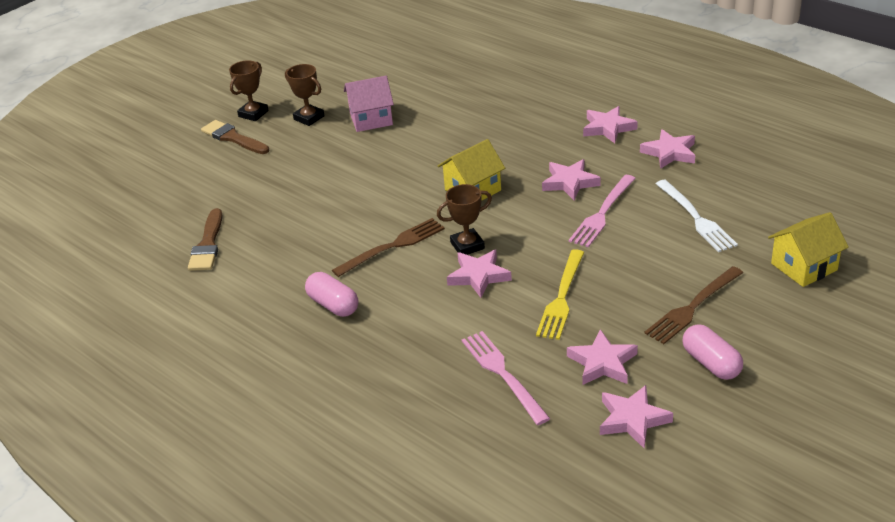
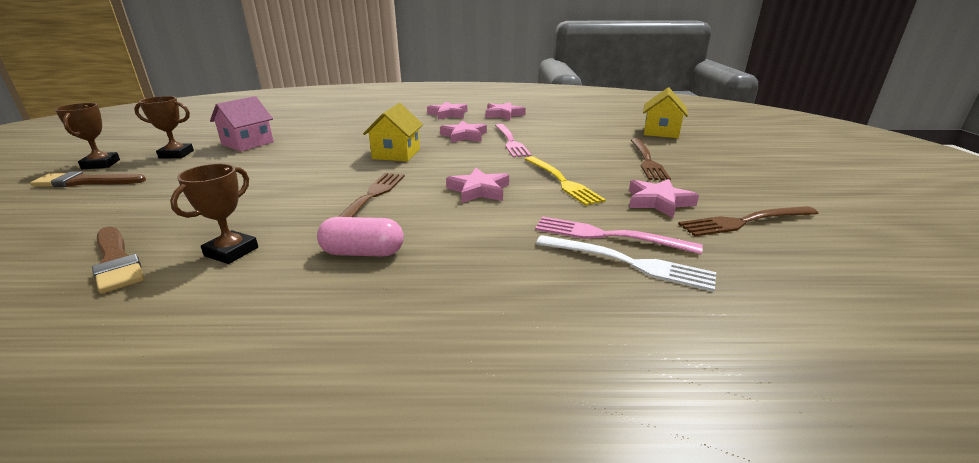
camera: 45 degrees left, 10 degrees down
(467, 245) = (440, 179): brown trophy -> brown trophy (231, 252)
(632, 419) = (743, 222): pink star -> brown fork
(697, 218) = (569, 130): white fork -> white fork (630, 263)
(711, 363) = (713, 178): pink capsule -> none

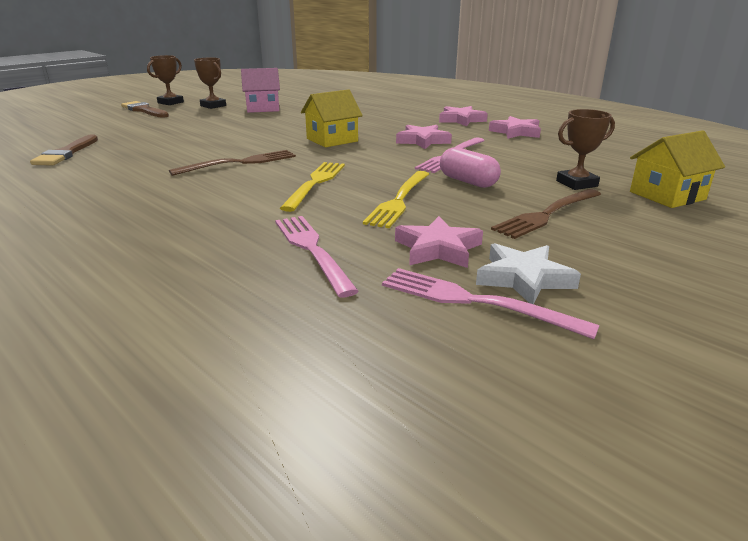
camera: 45 degrees right, 0 degrees up
(231, 252) = (109, 166): brown trophy -> brown trophy (576, 183)
(363, 253) = (153, 192): pink capsule -> pink capsule (467, 181)
(479, 190) = (315, 183): pink star -> yellow fork
(630, 263) = (270, 273): white fork -> none
(727, 199) = (524, 278): none -> white star
(743, 222) = (472, 301): brown fork -> pink fork

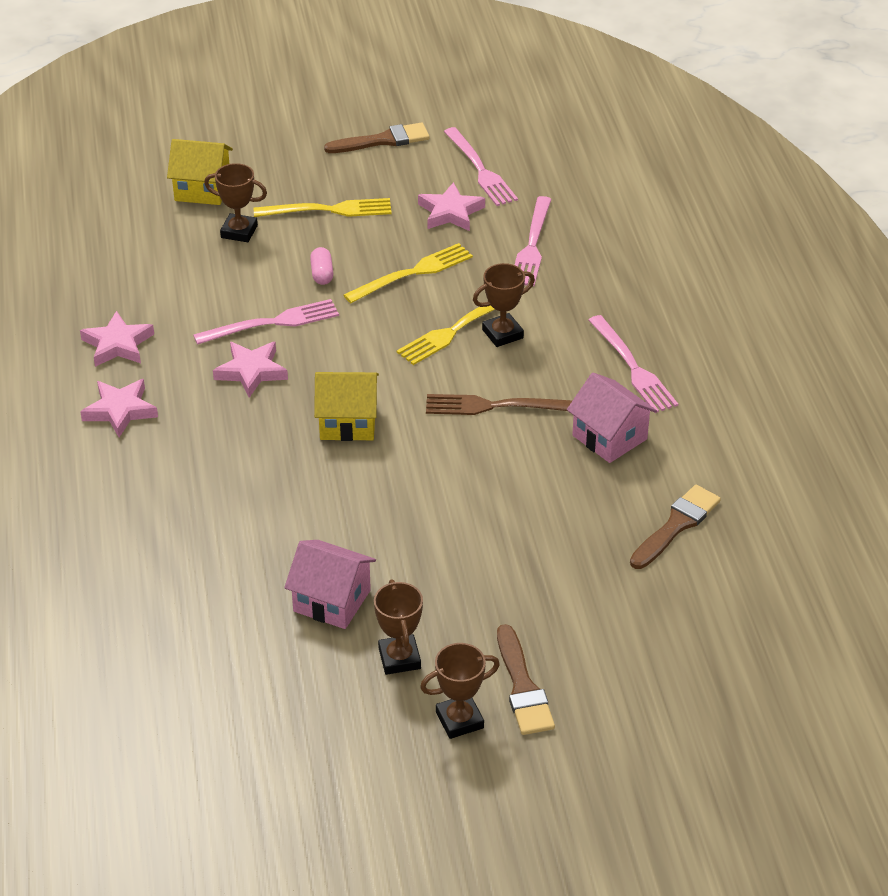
camera: 145 degrees left, 15 degrees up
(131, 201) = (634, 368): none -> pink fork
(135, 170) = (609, 437): none -> pink house
(272, 191) = (502, 334): none -> brown trophy
(467, 181) = (322, 274): pink capsule -> pink capsule, size x0.66
(524, 278) = (432, 171): white star -> none
(546, 215) = (330, 210): brown fork -> yellow fork
(639, 289) = (383, 140): none -> brown brush

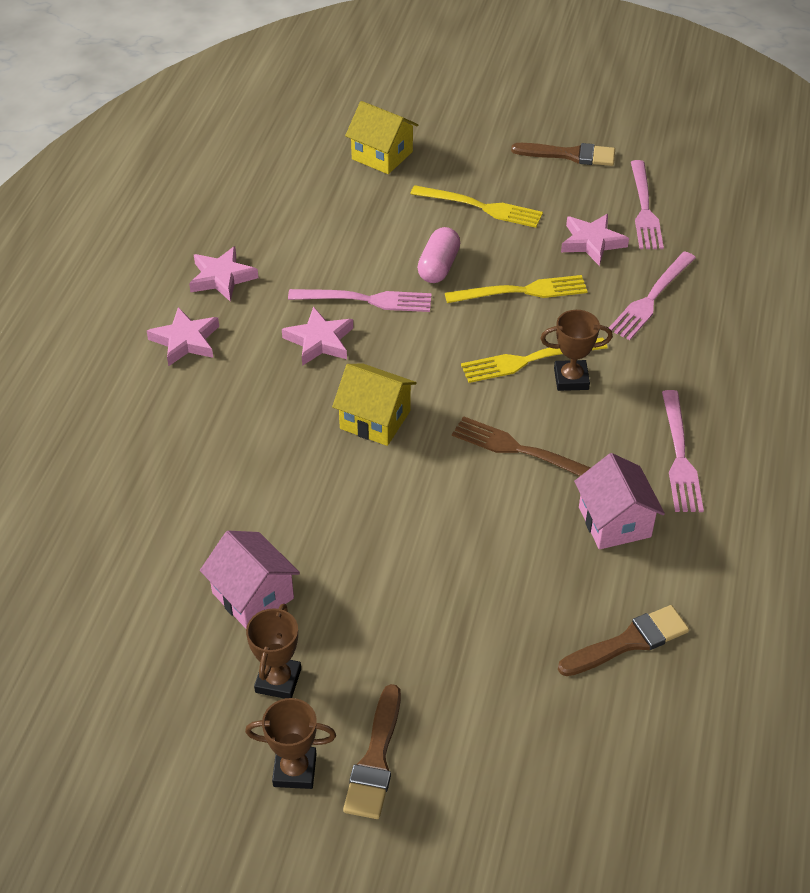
camera: 25 degrees right, 5 degrees up
(239, 231) = (390, 204): brown trophy -> none
(322, 274) = (438, 266): pink capsule -> pink capsule, size x1.50

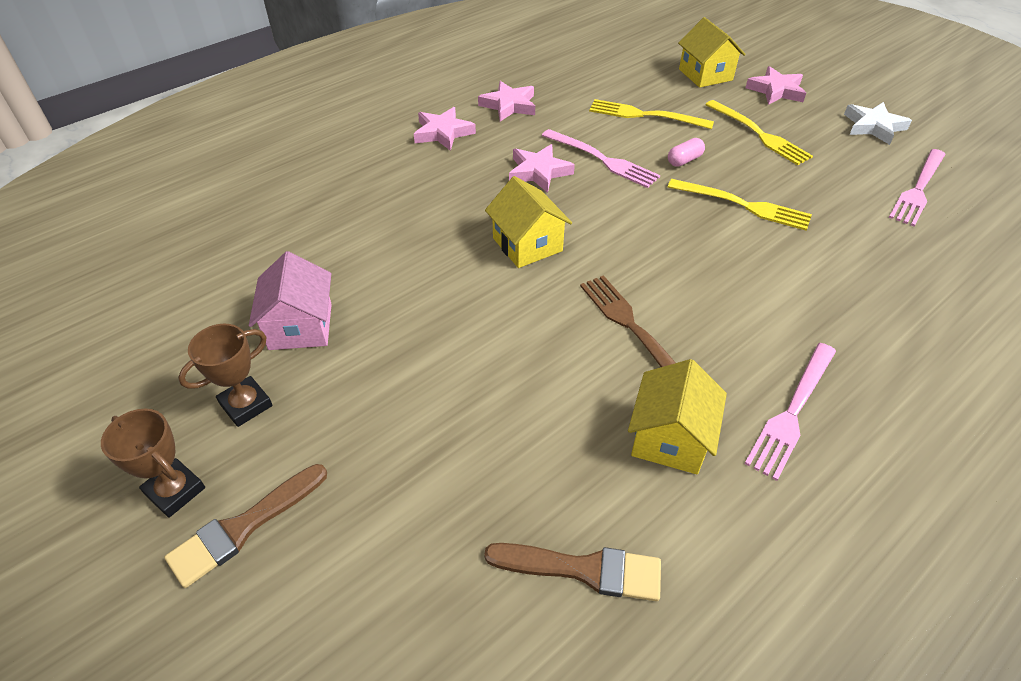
camera: 35 degrees right, 0 degrees up
(438, 266) = (684, 160): pink capsule -> pink capsule, size x0.66
(527, 361) = (702, 259): yellow fork -> yellow fork (644, 115)
(570, 155) = (873, 126): brown brush -> white star
(571, 379) = (732, 291): brown trophy -> none
(592, 242) = (843, 195): pink star -> pink star (776, 90)
(614, 522) = (670, 438): pink house -> yellow house
(650, 299) = (869, 261): pink fork -> none

